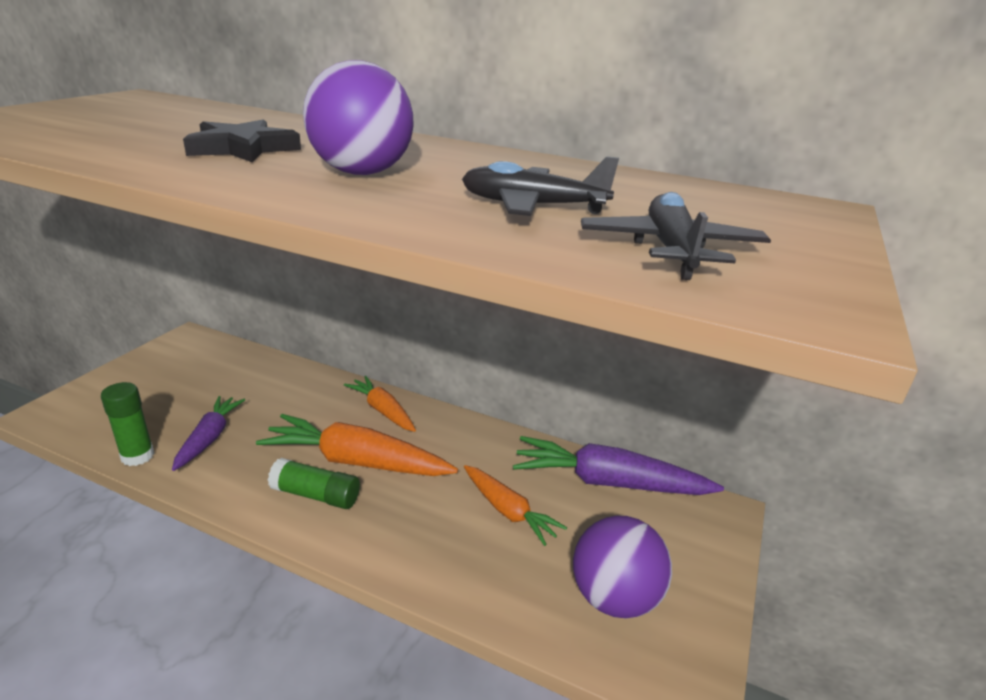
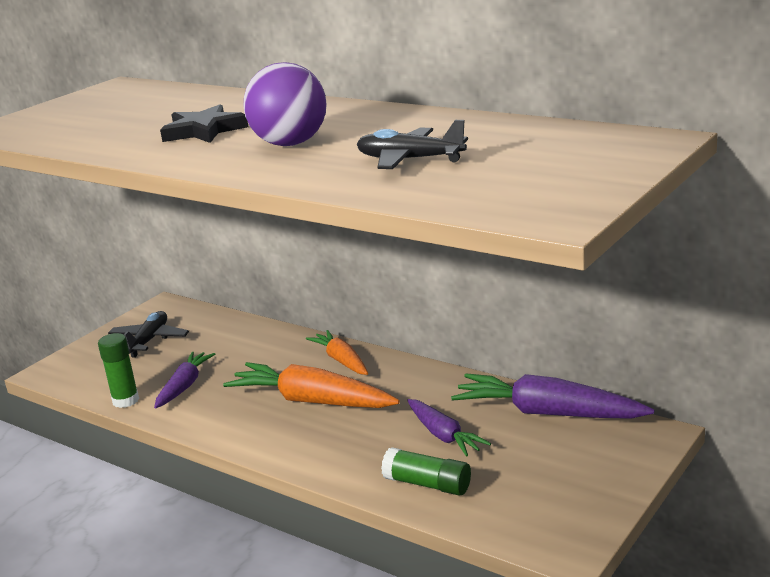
camera: 15 degrees right, 5 degrees down
(316, 495) = (274, 426): green glue stick -> green glue stick (428, 484)
(508, 511) = (444, 435): orange carrot -> purple carrot
(614, 598) = (521, 494): purple ball -> none
(670, 250) = (489, 186): black plane -> black plane (149, 341)

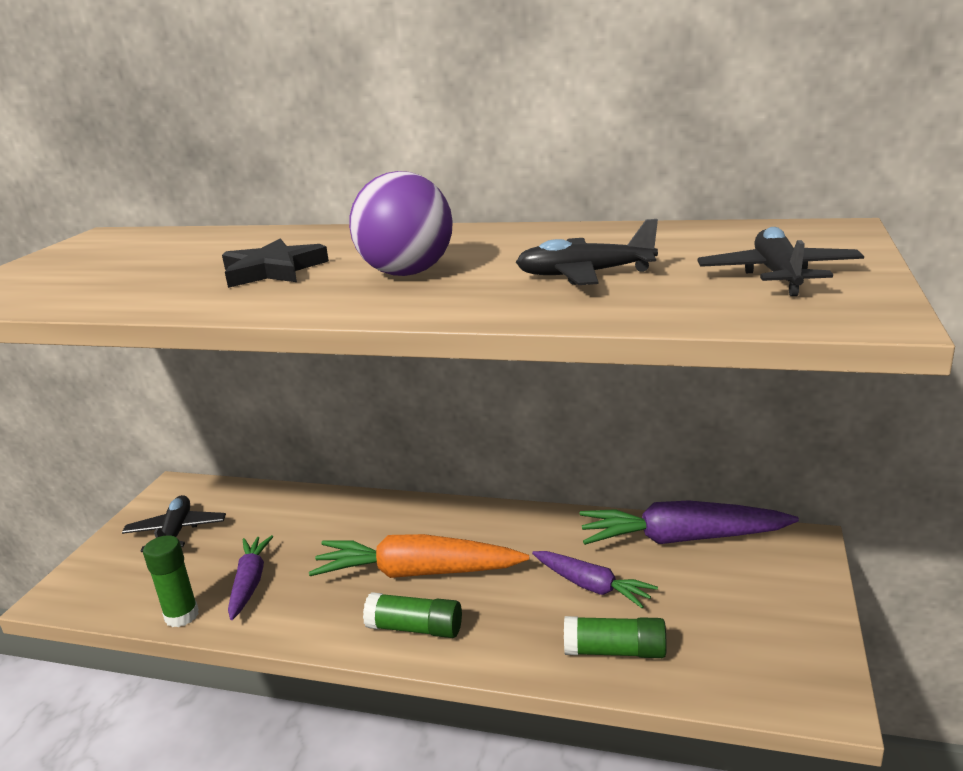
camera: 20 degrees left, 0 degrees up
(286, 440) = (415, 628): none -> green glue stick
(341, 360) = (421, 518): orange carrot -> none
(546, 177) = (778, 275): none -> black plane

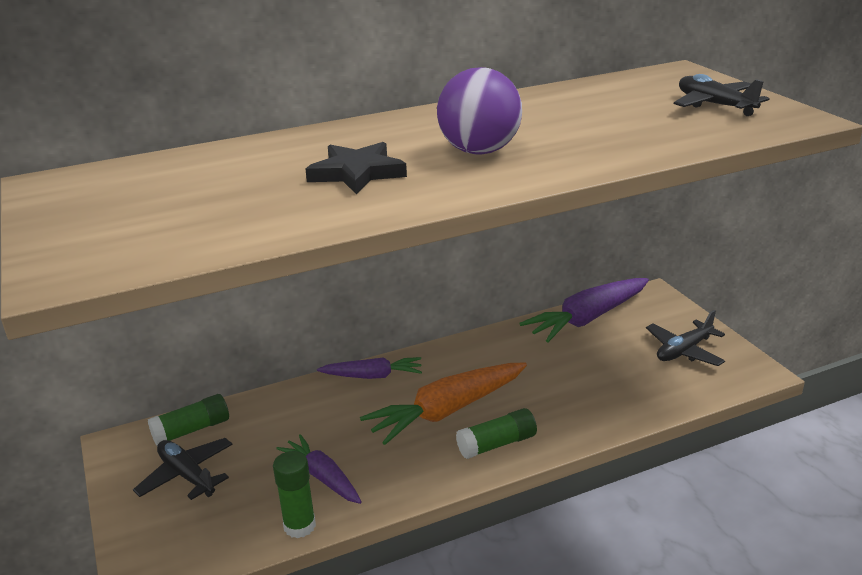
camera: 40 degrees left, 5 degrees up
(584, 275) = (606, 127): black plane -> black plane (684, 351)
(592, 586) = (572, 368): purple carrot -> purple carrot (373, 376)
(615, 651) = (633, 397): green glue stick -> green glue stick (192, 430)

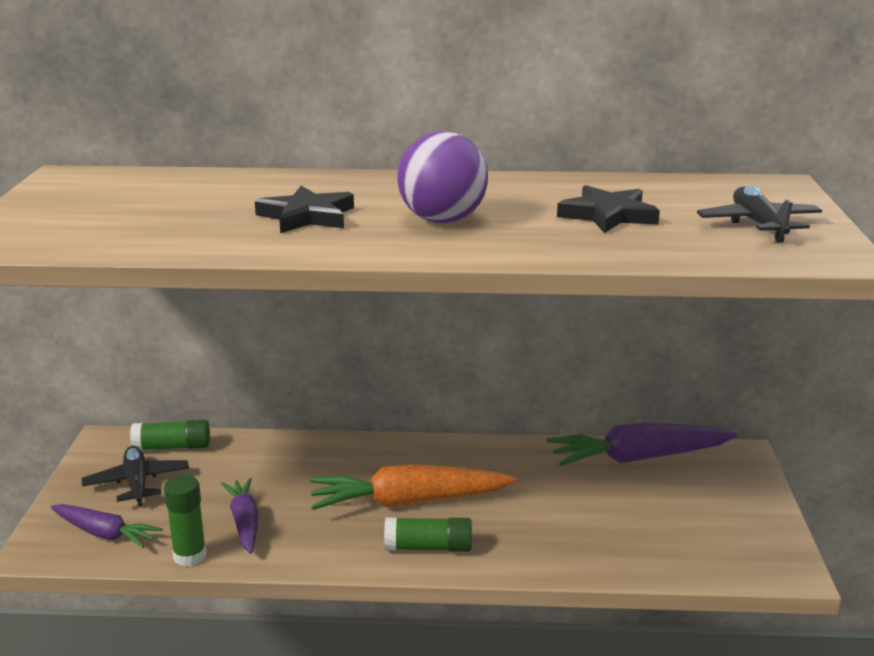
camera: 25 degrees right, 5 degrees down
(373, 376) = (367, 449): purple carrot -> purple carrot (105, 534)
(600, 119) = (608, 215): none -> black star
(684, 351) = (719, 522): black plane -> none

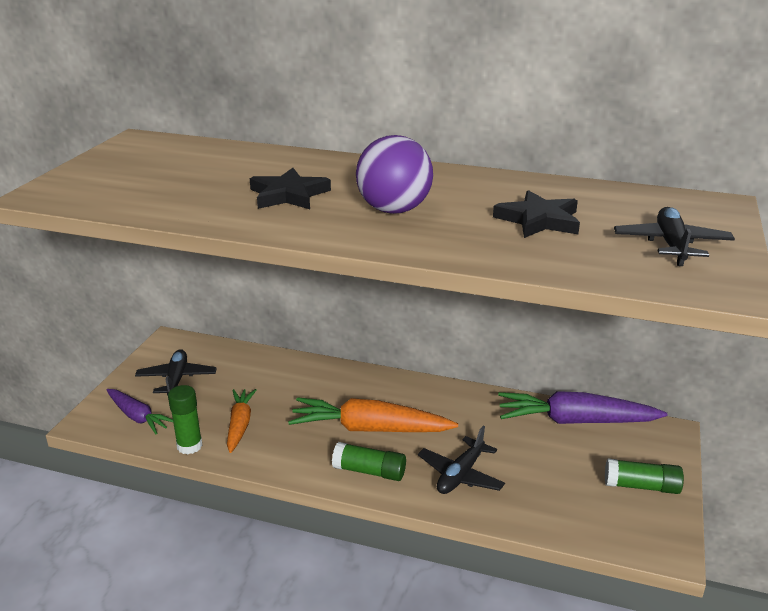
camera: 15 degrees right, 5 degrees up
(172, 447) = (213, 354): green glue stick -> green glue stick (641, 486)
(244, 522) = (240, 425): purple carrot -> orange carrot
(536, 534) = (460, 475): none -> black plane

